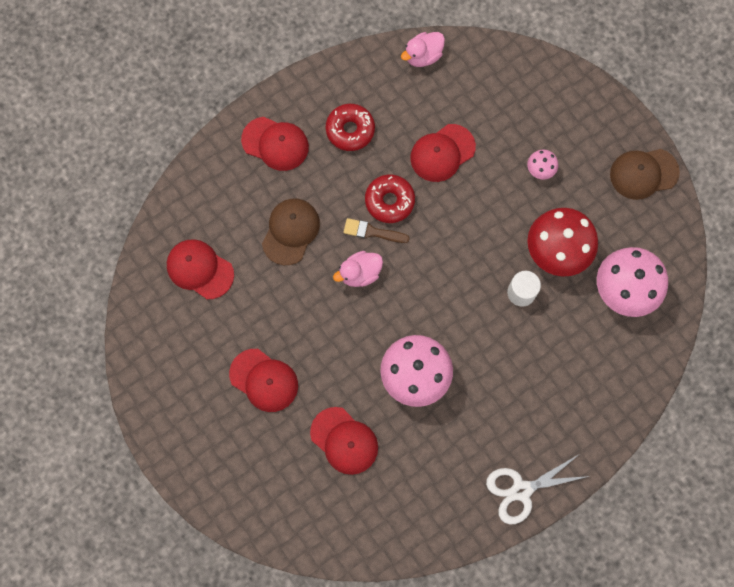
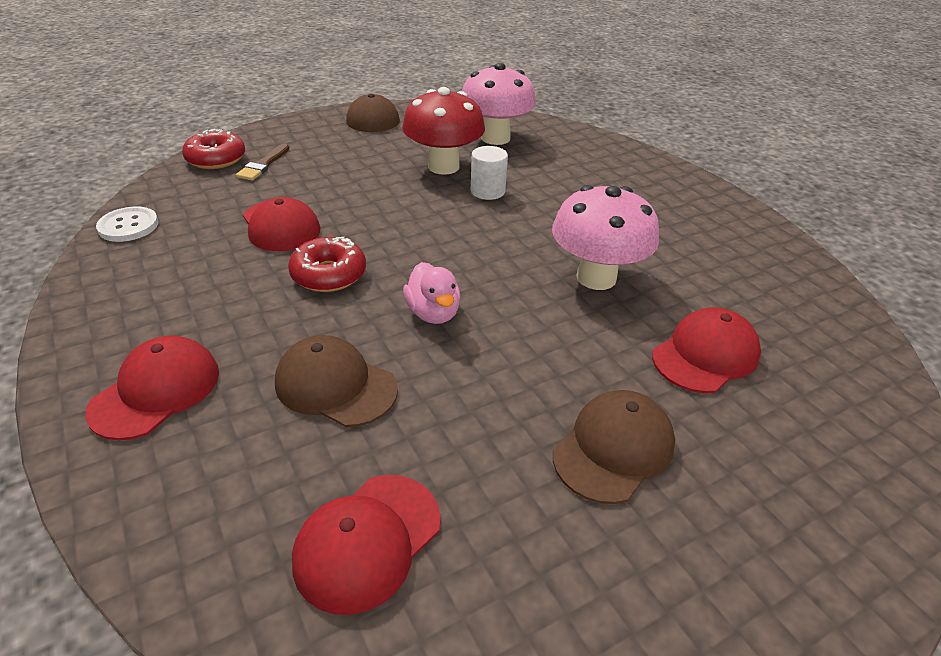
camera: 85 degrees left, 35 degrees down
(264, 380) = (613, 448): red cap -> brown cap
(350, 130) = (192, 301): red donut -> red donut (216, 159)
(372, 232) = (370, 295): brown brush -> brown brush (263, 165)
(423, 56) = (128, 226): pink duck -> white button
(521, 490) = (730, 215): white scissors -> none
(540, 170) = (341, 166): pink mushroom -> none

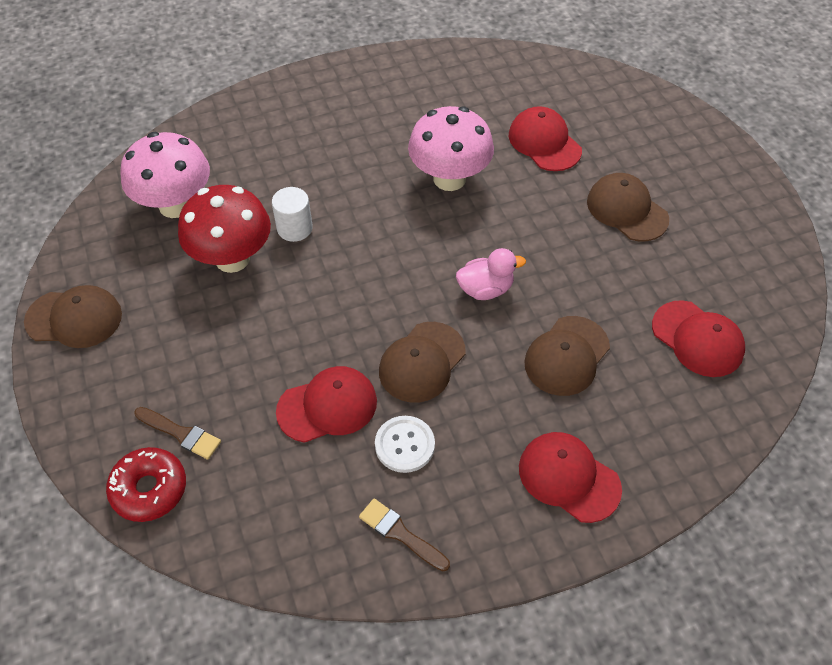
camera: 80 degrees left, 15 degrees up
(128, 226) = (302, 558): white button -> white button (404, 445)
(131, 274) = (400, 533): none -> brown brush
(329, 274) = (422, 362): red donut -> brown cap

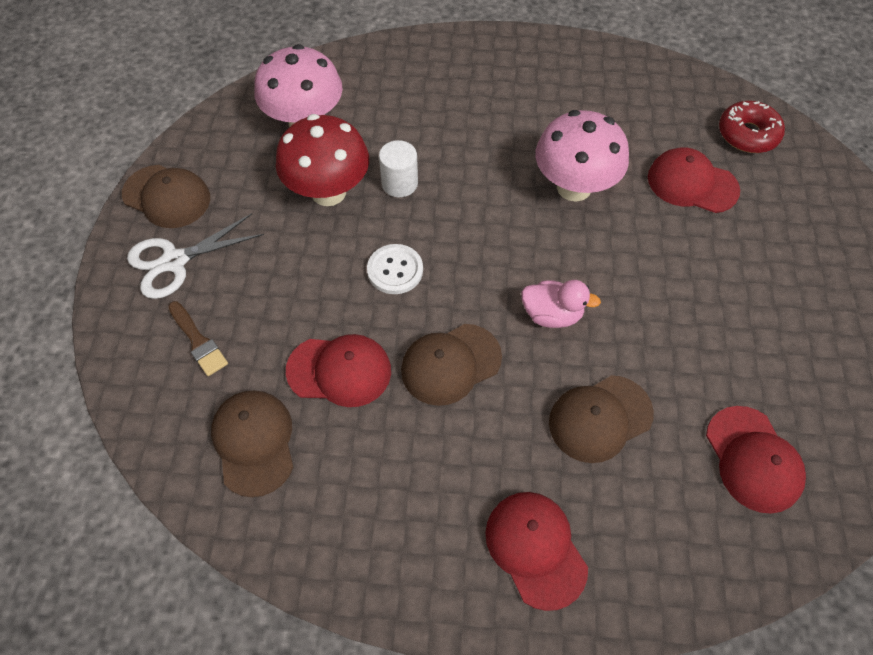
camera: 25 degrees right, 5 degrees up
(116, 373) = (174, 261): none -> white scissors
(149, 489) = (145, 382): red donut -> red donut (747, 134)
(400, 533) = (341, 529): brown brush -> none
(404, 445) = (391, 441): white button -> white button (395, 270)
(544, 142) = (692, 184): red cap -> red cap turned 60 degrees counterclockwise
(626, 210) = (745, 287): brown cap -> brown cap (254, 442)

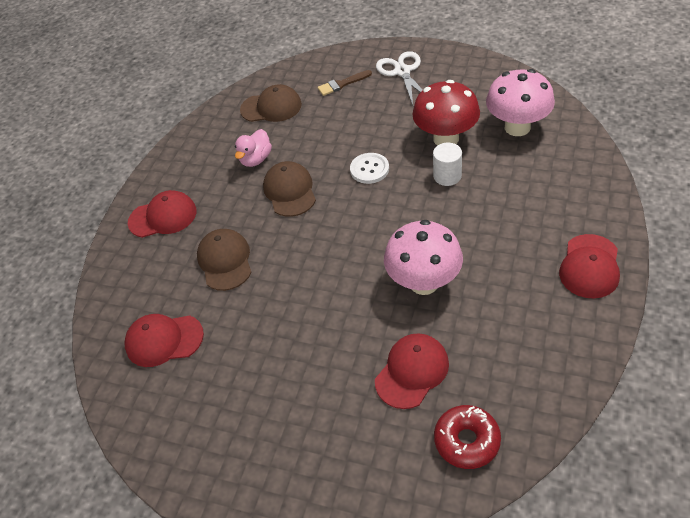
camera: 110 degrees right, 10 degrees down
(167, 196) = (456, 65): brown cap -> none
(339, 371) = (303, 141): red cap -> red cap (590, 266)
(552, 314) = (309, 248): pink duck -> pink duck (256, 159)

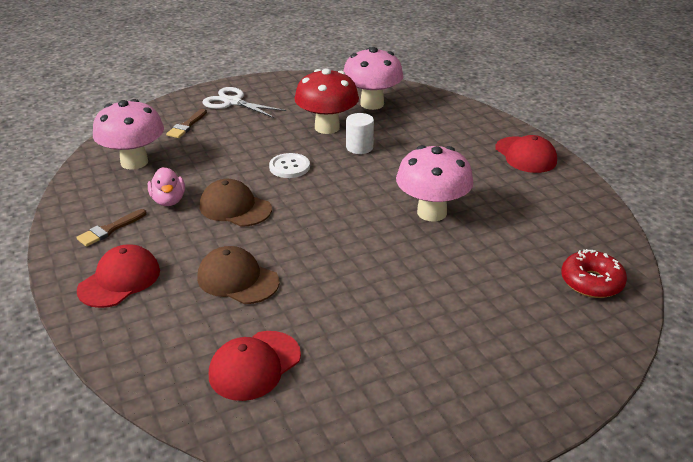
camera: 50 degrees left, 15 degrees down
(198, 167) = (109, 230): none -> brown brush
(271, 107) = (134, 162): brown cap -> pink mushroom
(412, 372) = (499, 266): red cap -> none

